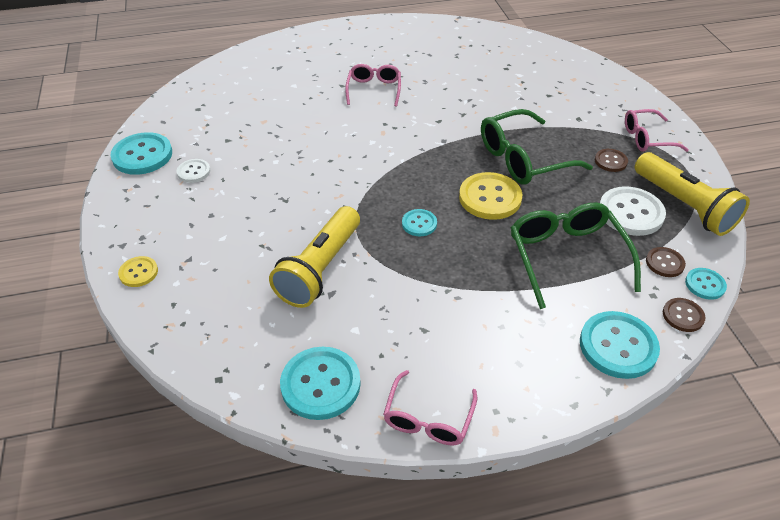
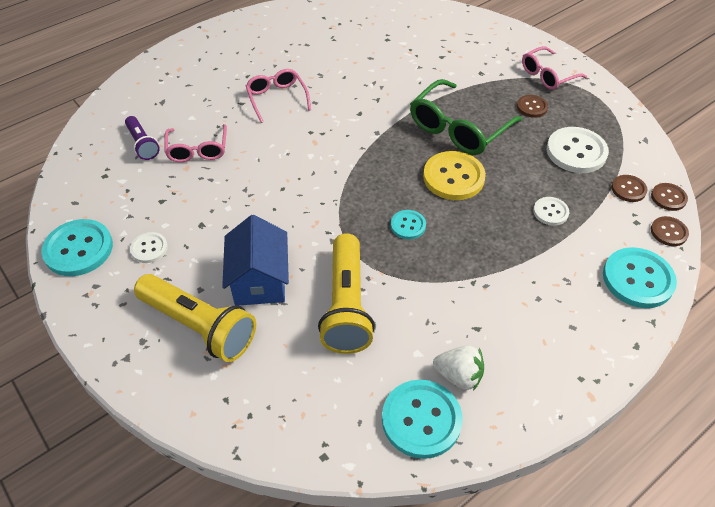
camera: 25 degrees left, 5 degrees up
(138, 272) = (166, 381): yellow button -> none
(242, 94) = (142, 144): none -> purple flashlight
(262, 224) = (260, 280): none -> blue house
(379, 362) = (458, 376): none -> white strawberry
(428, 419) = (532, 410): pink glasses -> pink glasses (198, 150)
(566, 257) = (550, 212): green glasses -> white button
(684, 205) = (612, 130): yellow flashlight -> yellow flashlight (199, 326)
(705, 284) = (668, 198): turquoise button -> brown button

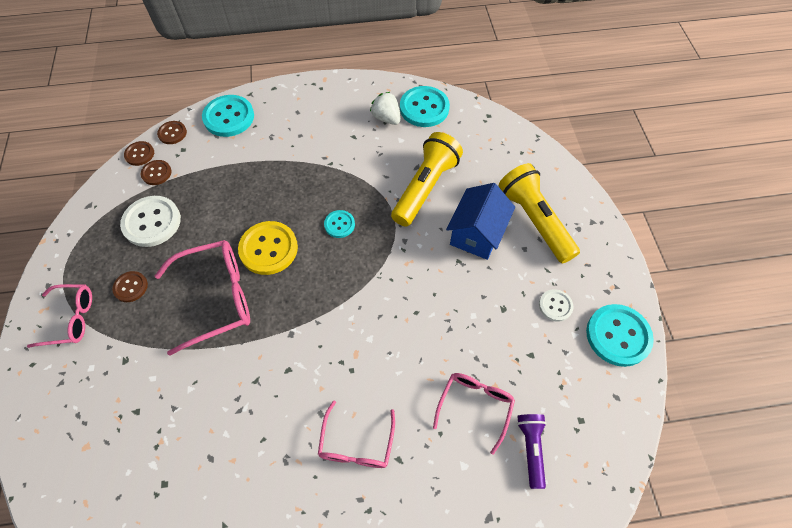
camera: 150 degrees left, 10 degrees up
(458, 129) = (217, 297): green glasses -> pink glasses
(550, 212) = (229, 184): white button -> none

